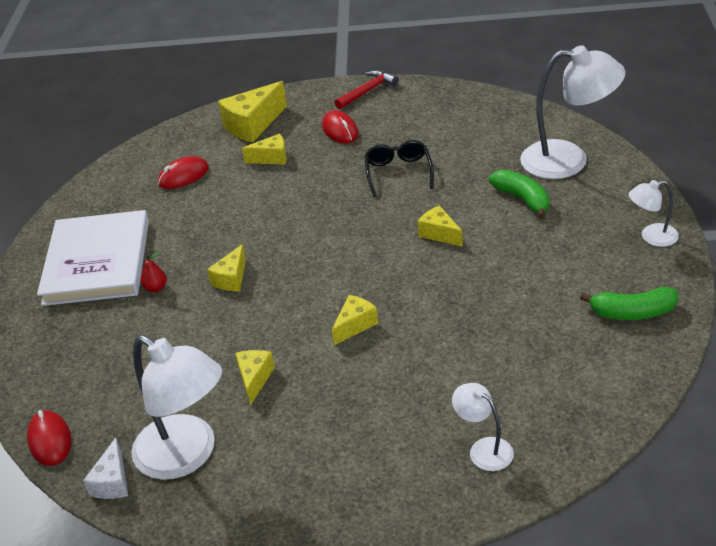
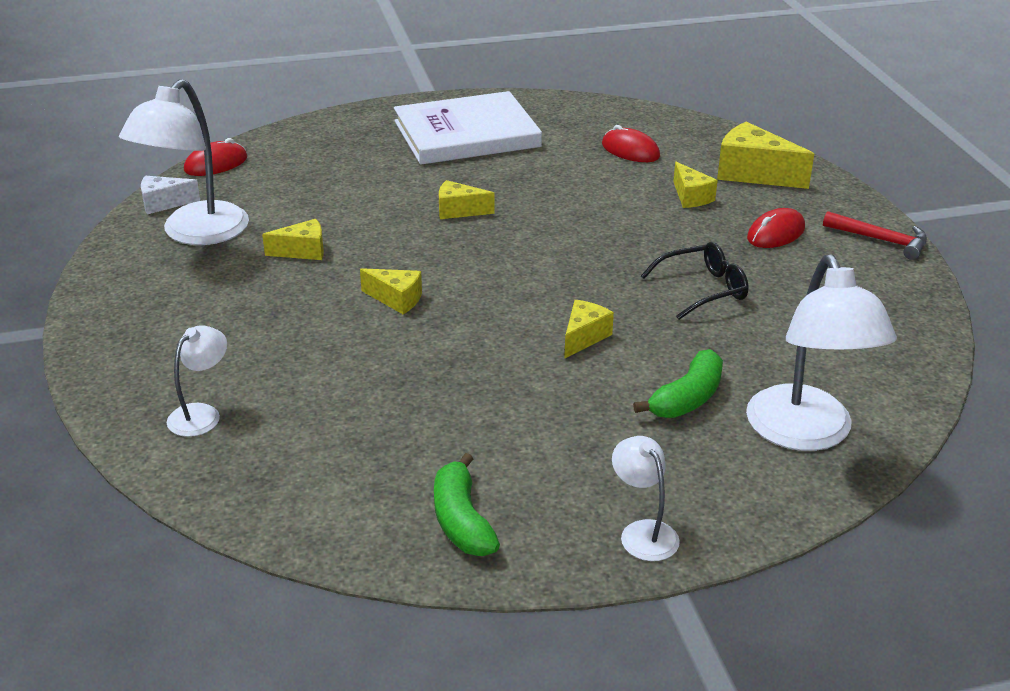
camera: 70 degrees right, 5 degrees down
(156, 288) = (433, 172): red pear -> none

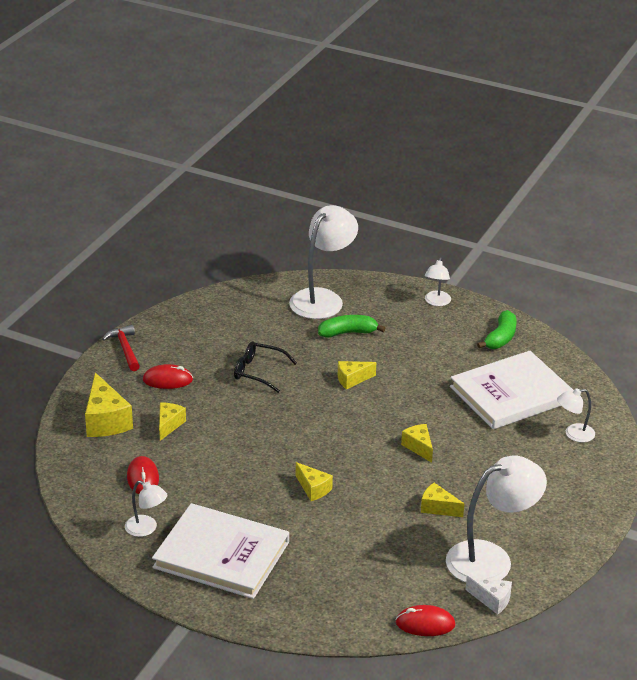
camera: 140 degrees left, 0 degrees up
(347, 428) = (511, 394): none -> white book
(559, 123) = (146, 529): none -> white lamp

